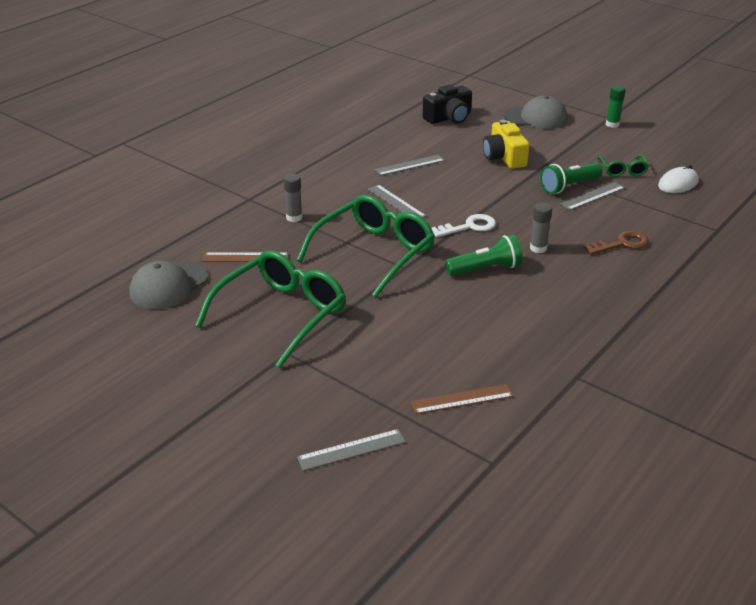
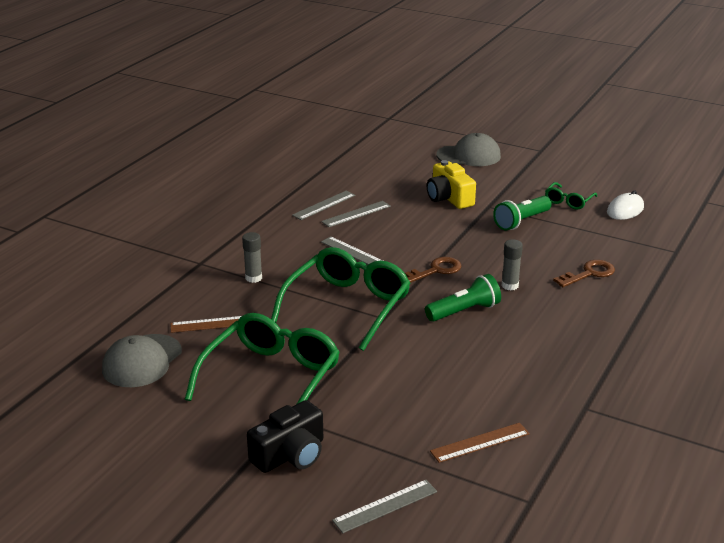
camera: 10 degrees left, 5 degrees down
(449, 118) = (381, 162): black camera -> black camera (290, 454)
(469, 227) = (435, 270): white key -> brown key
(592, 196) = (547, 229): grey ruler -> grey ruler (324, 205)
(612, 124) = (545, 157): green glue stick -> none
(622, 170) = (568, 201): green glasses -> green glasses turned 45 degrees clockwise

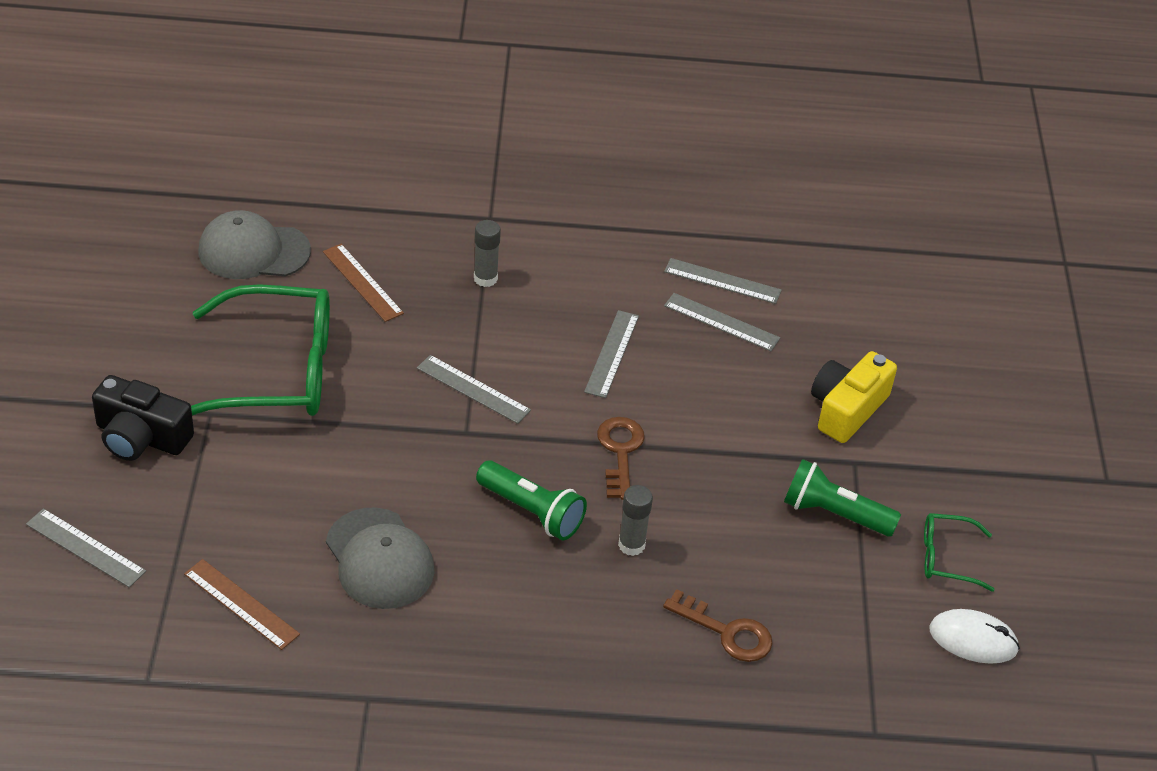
camera: 60 degrees right, 15 degrees up
(347, 306) = (473, 389): green glasses -> grey ruler
(435, 270) = (620, 452): brown key -> brown key turned 120 degrees counterclockwise
(469, 156) = (1009, 394): grey cap -> grey cap (379, 559)

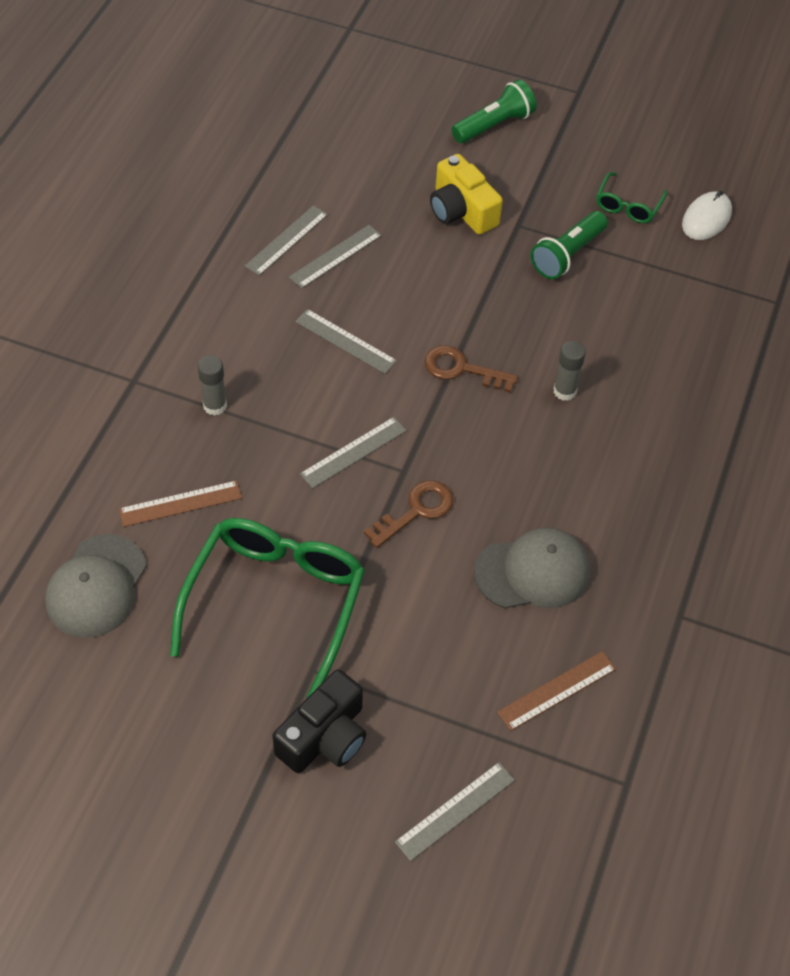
camera: 70 degrees left, 10 degrees up
(532, 511) = (510, 448): green flashlight -> green flashlight (494, 125)
(727, 632) = (667, 358): brown key -> brown key (416, 511)

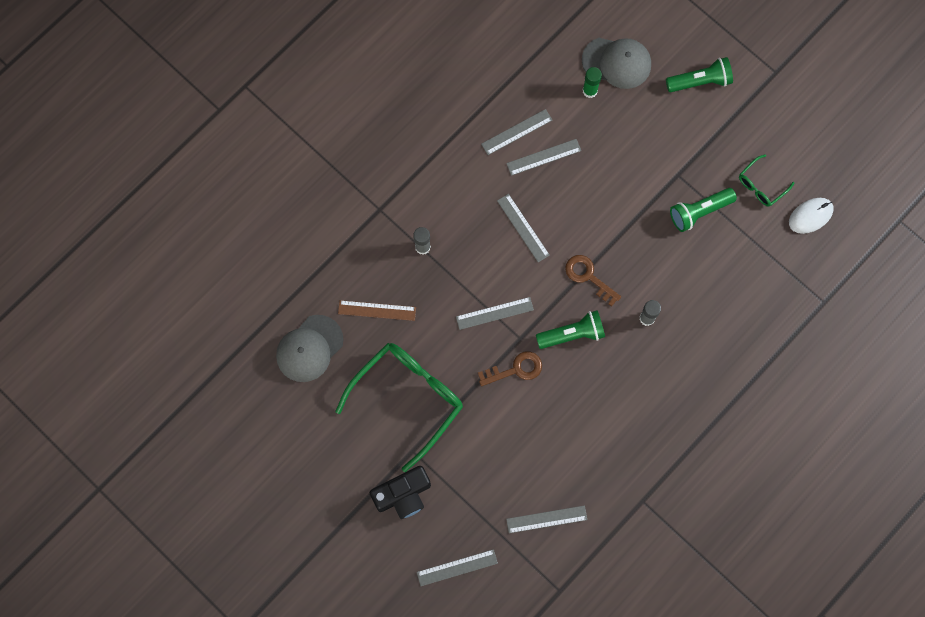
camera: 25 degrees right, 20 degrees up
(361, 172) = (590, 91): none -> green glue stick
(461, 210) = (644, 149): yellow camera -> none
(474, 442) = (572, 334): none -> green flashlight
(533, 572) = (567, 438): grey cap -> grey cap (616, 62)
(557, 691) = (546, 519): brown ruler -> grey ruler

